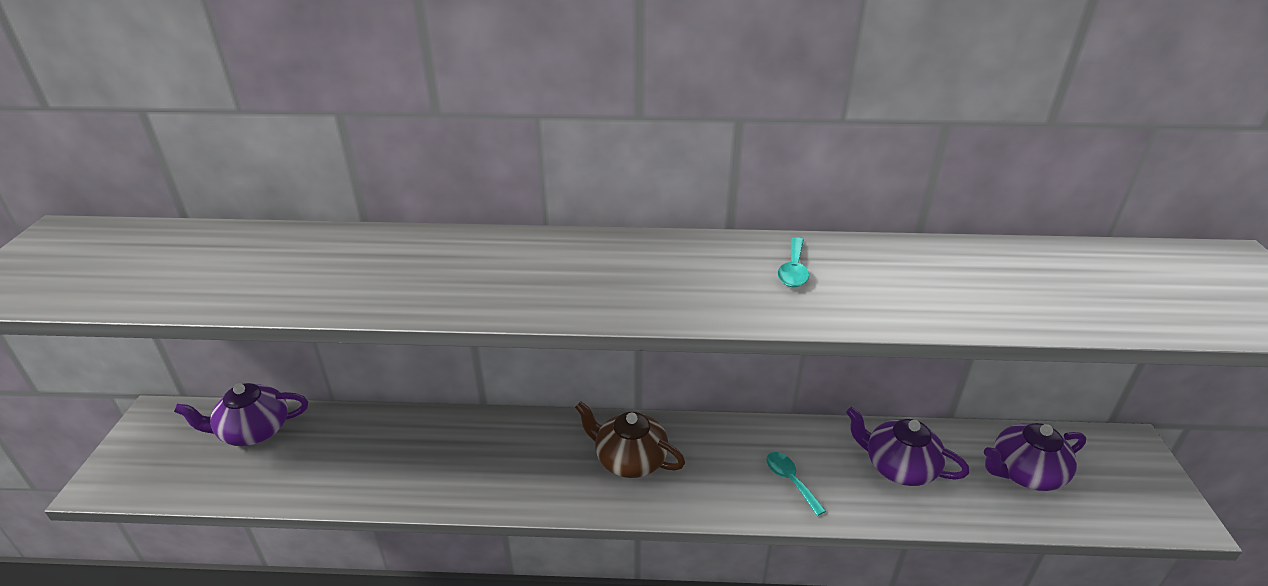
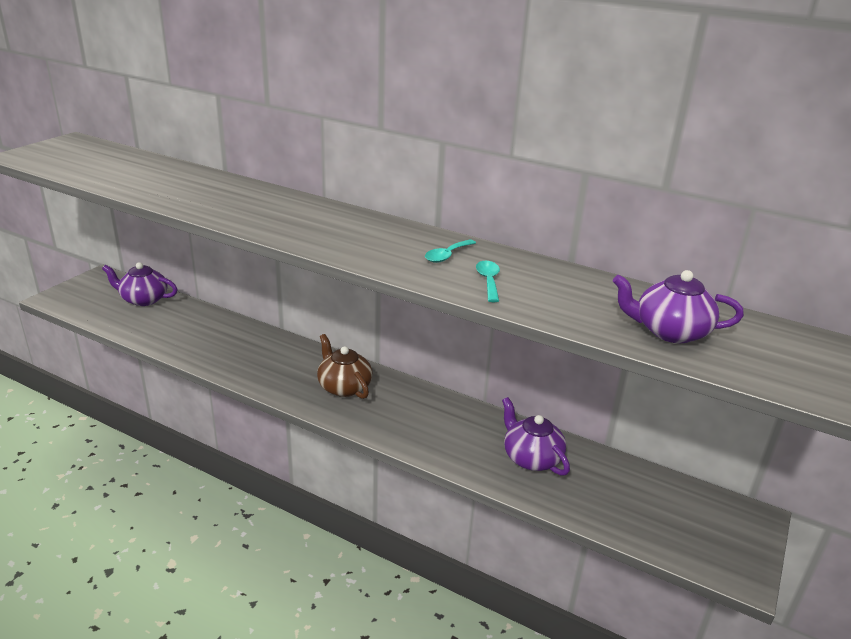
camera: 25 degrees right, 5 degrees down
(790, 481) = (441, 436): turquoise spoon -> turquoise spoon (488, 281)
(1025, 473) = (631, 498): purple teapot -> purple teapot (669, 331)

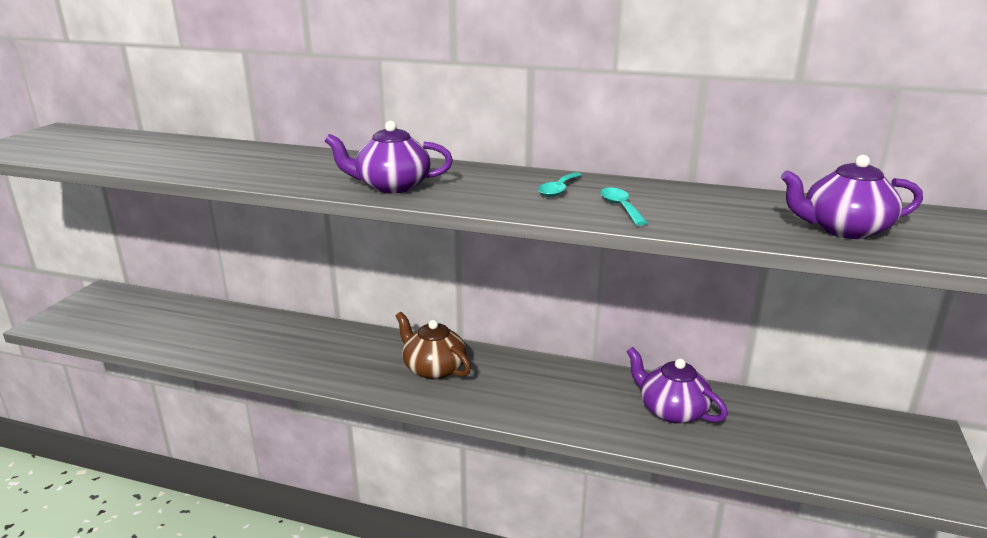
camera: 10 degrees left, 5 degrees down
(143, 299) = (162, 309): purple teapot -> purple teapot (392, 186)

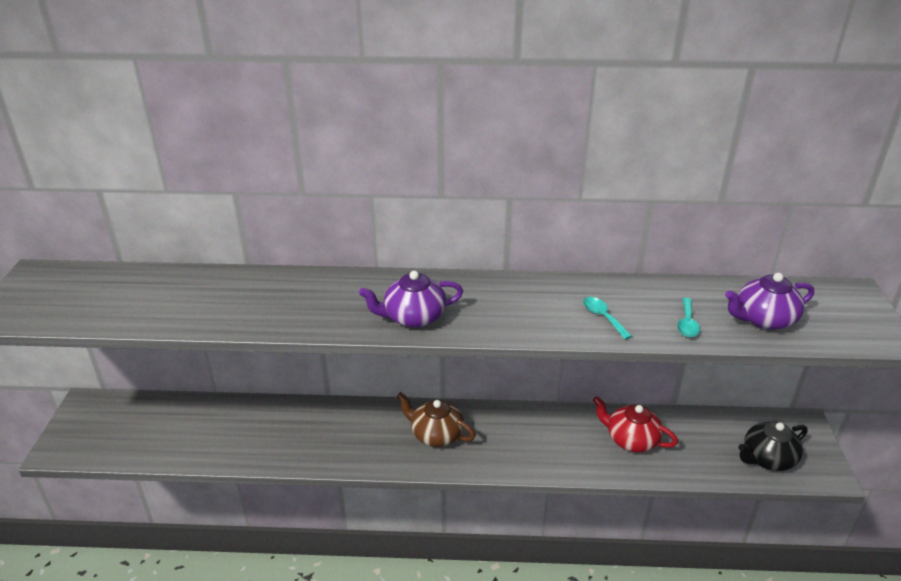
camera: 15 degrees left, 10 degrees up
(558, 190) = (546, 301): turquoise spoon -> turquoise spoon (687, 323)
(671, 410) = (631, 439): purple teapot -> red teapot
(858, 461) = (767, 458): none -> black teapot

